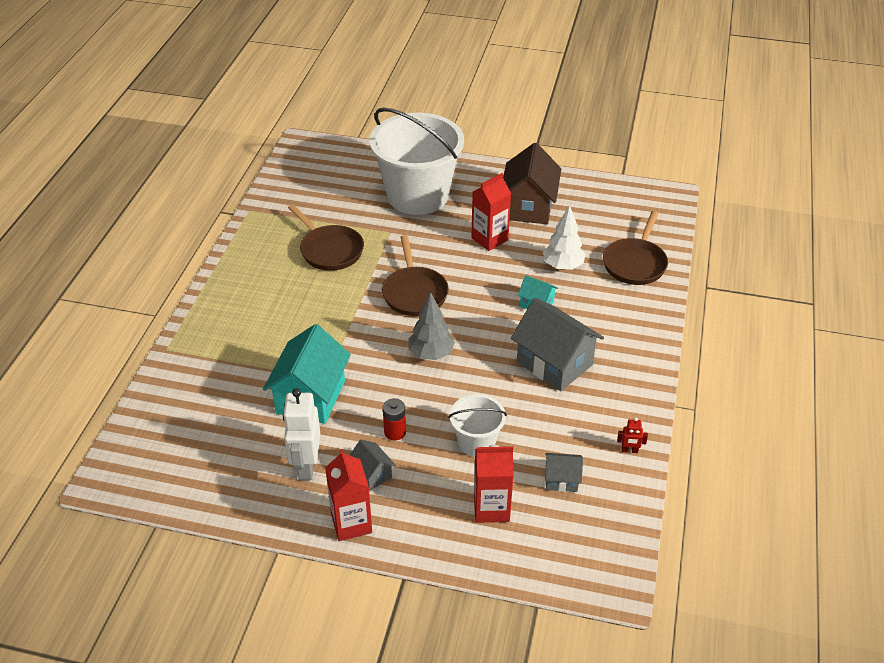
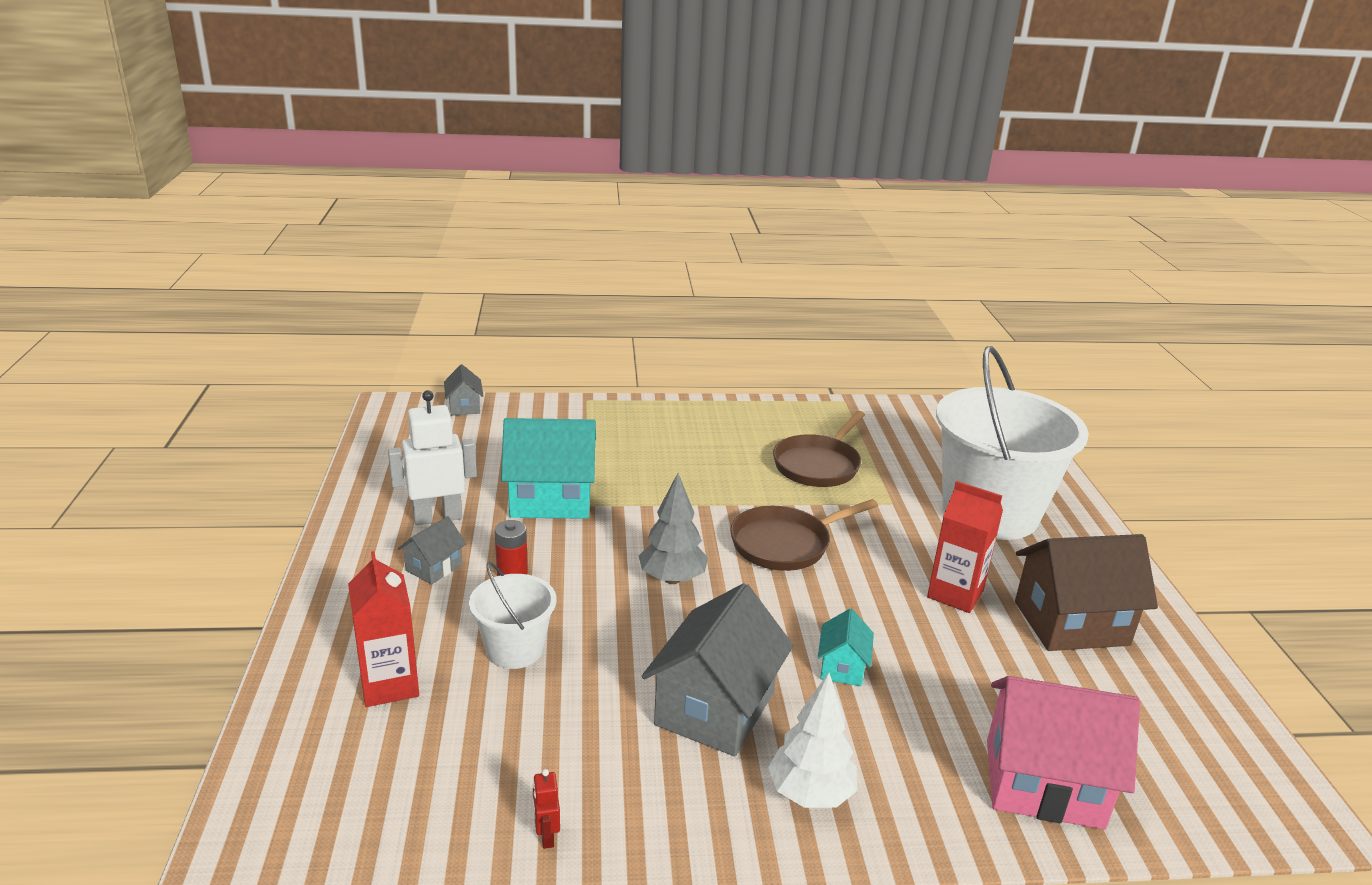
camera: 70 degrees right, 15 degrees down
(351, 523) = (349, 566): red carton -> none
(561, 480) = (459, 754): grey house -> grey house (464, 407)
(563, 266) = (957, 685): white tree -> white tree (810, 794)
(635, 263) = (1043, 783): brown pan -> pink house

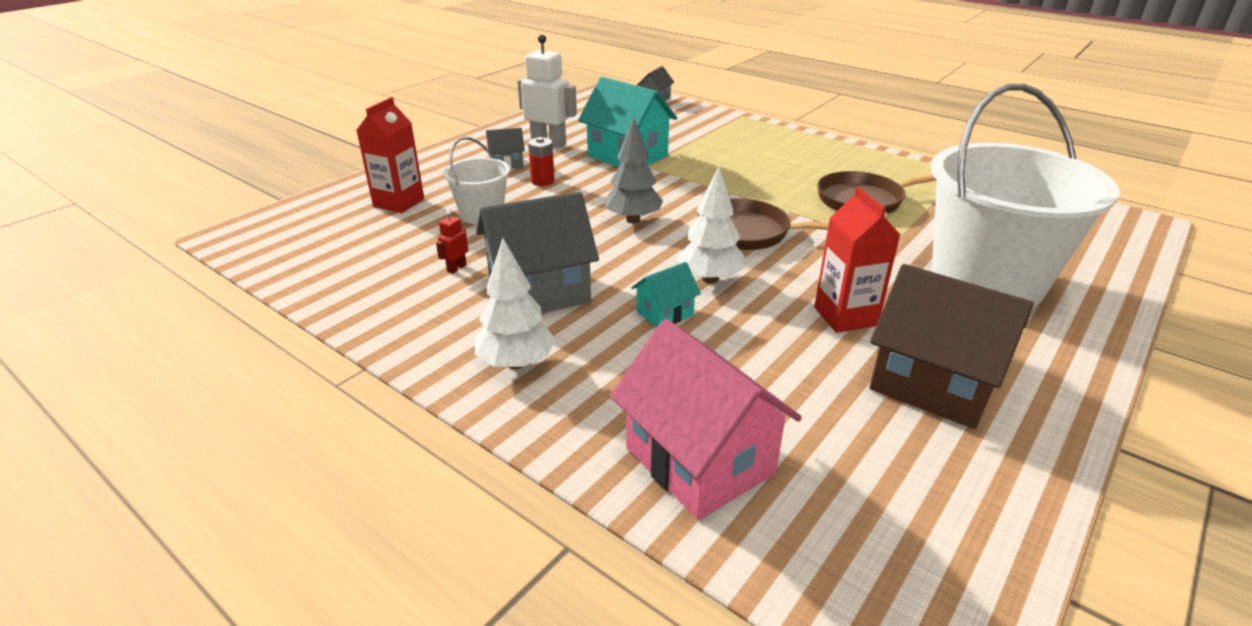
camera: 45 degrees right, 5 degrees up
(546, 836) = (349, 298): red robot -> red robot (456, 268)
(824, 611) = (710, 279): none -> white tree

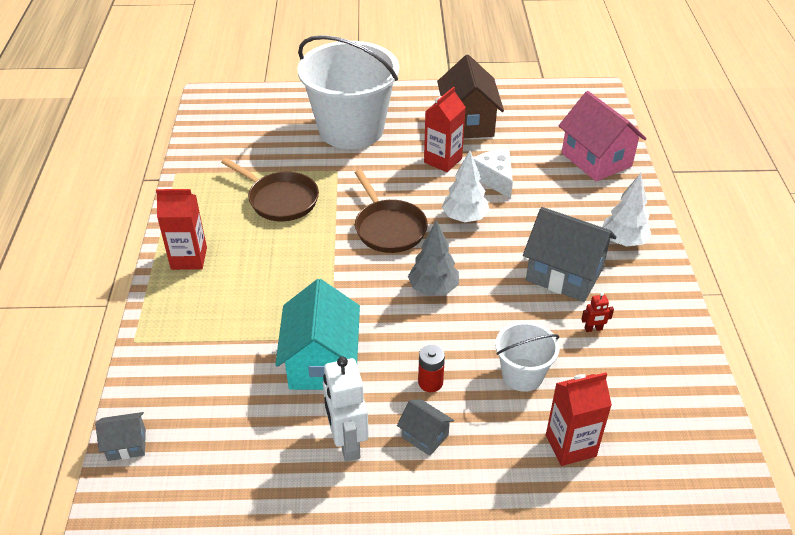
camera: 130 degrees left, 10 degrees up
(664, 313) = (519, 217): turquoise house -> none
(699, 460) = (596, 160): pink house -> pink house turned 45 degrees counterclockwise
(760, 335) = (495, 179): none -> white cheese
(816, 148) = (189, 258): none -> red carton

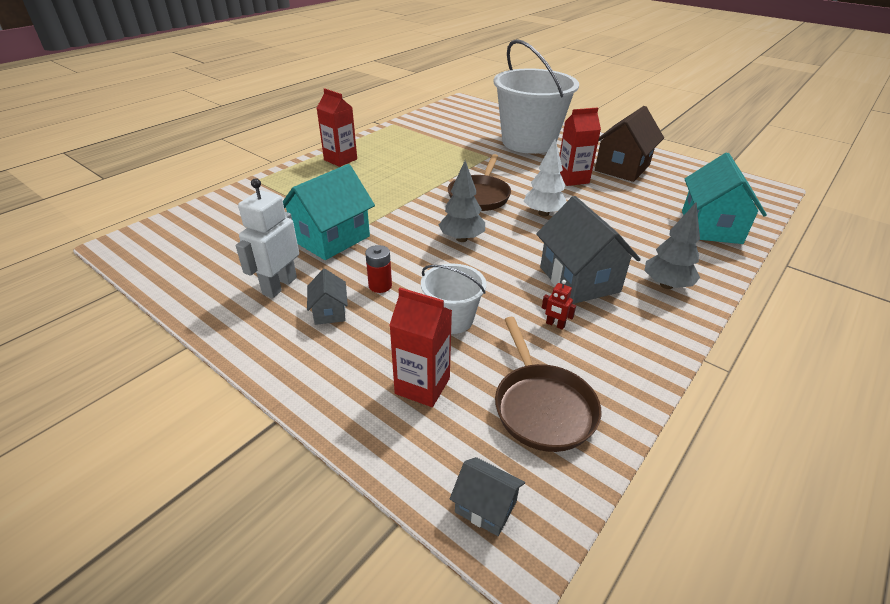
camera: 40 degrees right, 5 degrees down
(126, 445) = (179, 219): grey house -> grey house (485, 507)
(280, 199) = (432, 156): brown pan -> brown pan (542, 406)
(495, 179) = (600, 203): white cheese -> none
(596, 160) = (711, 227): pink house -> turquoise house
(623, 241) = (666, 285): white tree -> grey tree

